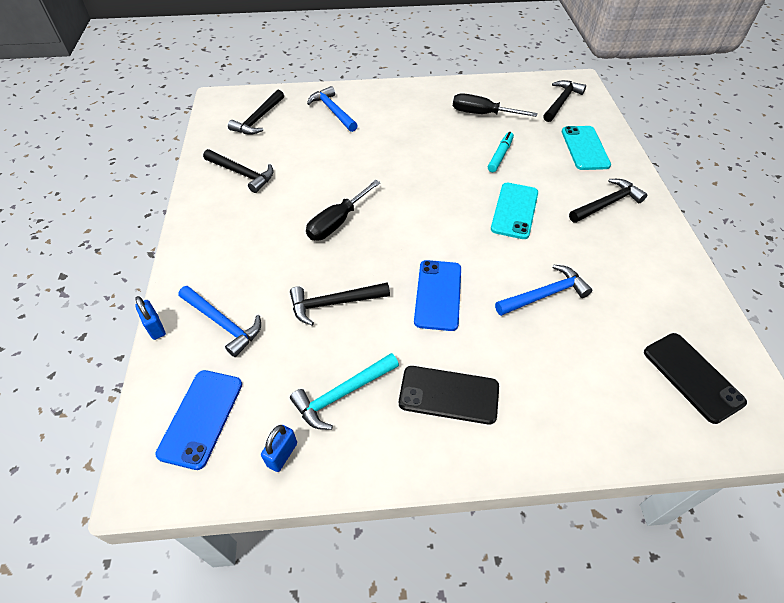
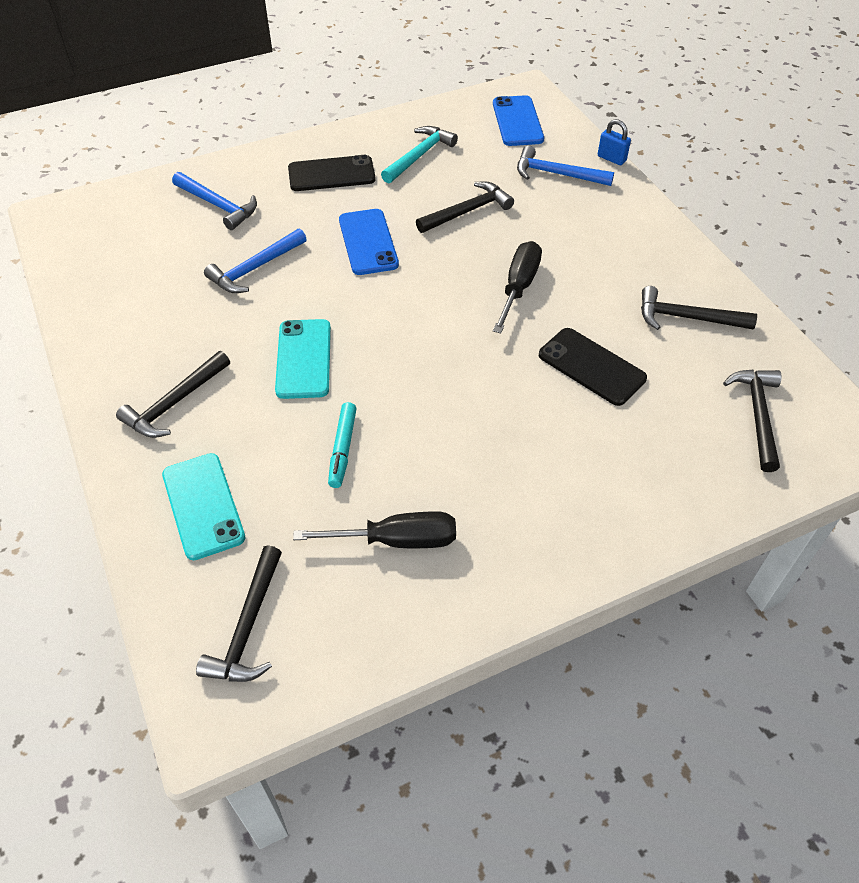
camera: 160 degrees right, 0 degrees up
(282, 454) = (443, 118): blue padlock -> none
(333, 111) = (657, 468): blue hammer -> blue hammer (218, 205)
(692, 376) = (111, 233): black phone -> black phone (591, 367)

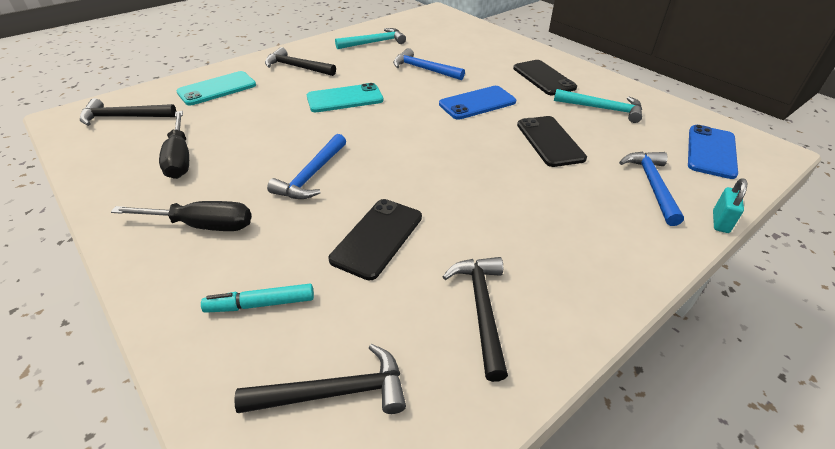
camera: 75 degrees right, 10 degrees down
(134, 304) = (374, 42): none -> turquoise hammer
(218, 205) = (477, 48): blue hammer -> blue hammer (311, 175)
(342, 449) = (263, 125): turquoise marker -> turquoise marker (261, 304)
(467, 211) = (550, 141): black hammer -> black phone
(517, 121) = (711, 151): blue phone -> blue phone turned 45 degrees counterclockwise
(518, 287) = (466, 181): black screwdriver -> black screwdriver (202, 225)
(611, 158) = (720, 222): blue padlock -> turquoise padlock

